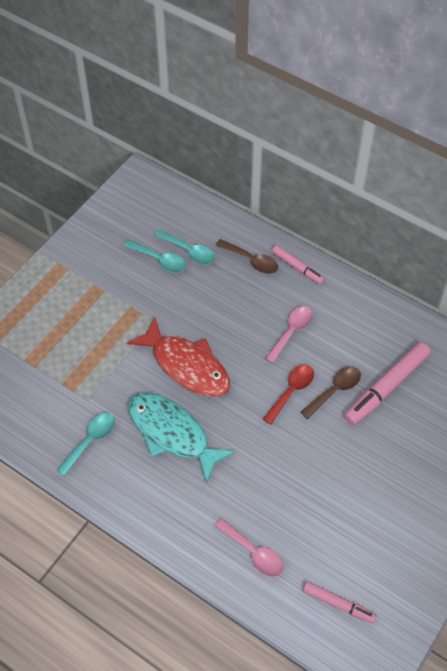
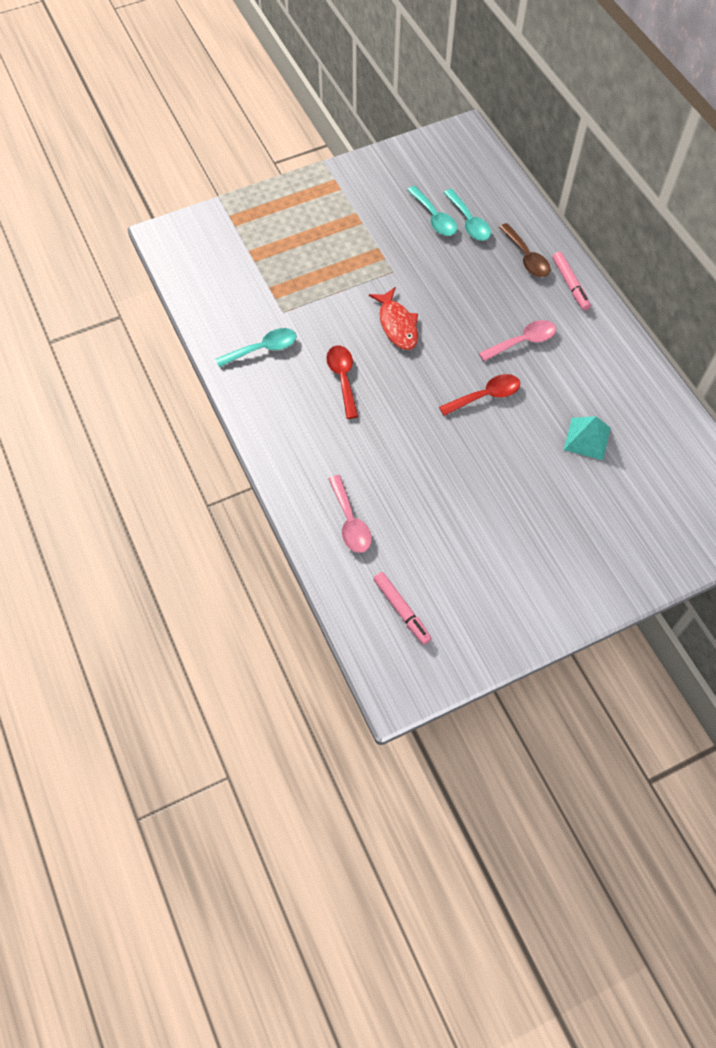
camera: 30 degrees right, 5 degrees up
(172, 433) = (343, 379): turquoise fish -> red spoon
(187, 365) = (397, 325): red fish -> red fish, size x0.63
(334, 390) = (530, 416): brown spoon -> none
(386, 387) = (587, 438): pink marker -> turquoise pyramid

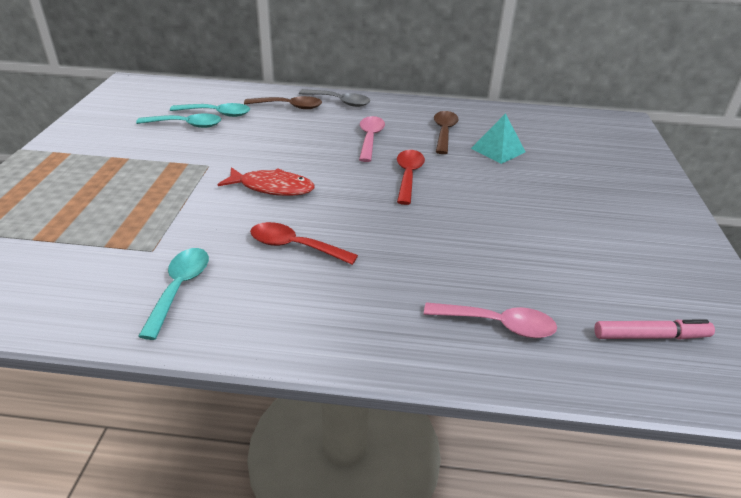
camera: 60 degrees left, 25 degrees down
(570, 284) = (339, 102): pink marker -> grey spoon
(584, 386) = (444, 132): none -> brown spoon

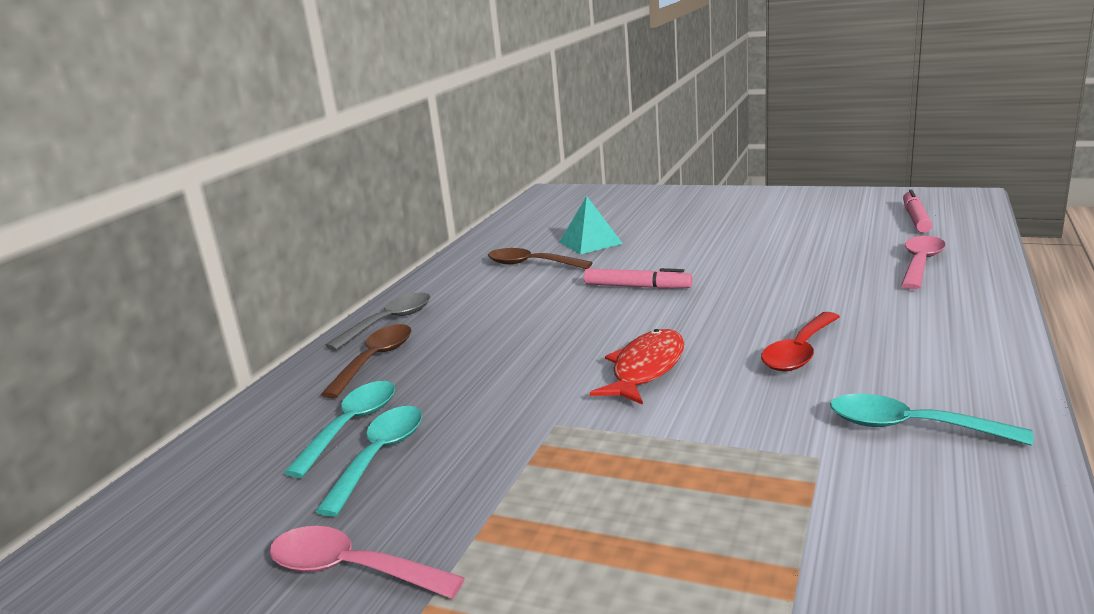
camera: 70 degrees left, 15 degrees down
(370, 139) = (526, 304): pink spoon -> pink spoon (351, 570)
(408, 176) = (637, 287): red spoon -> pink marker

